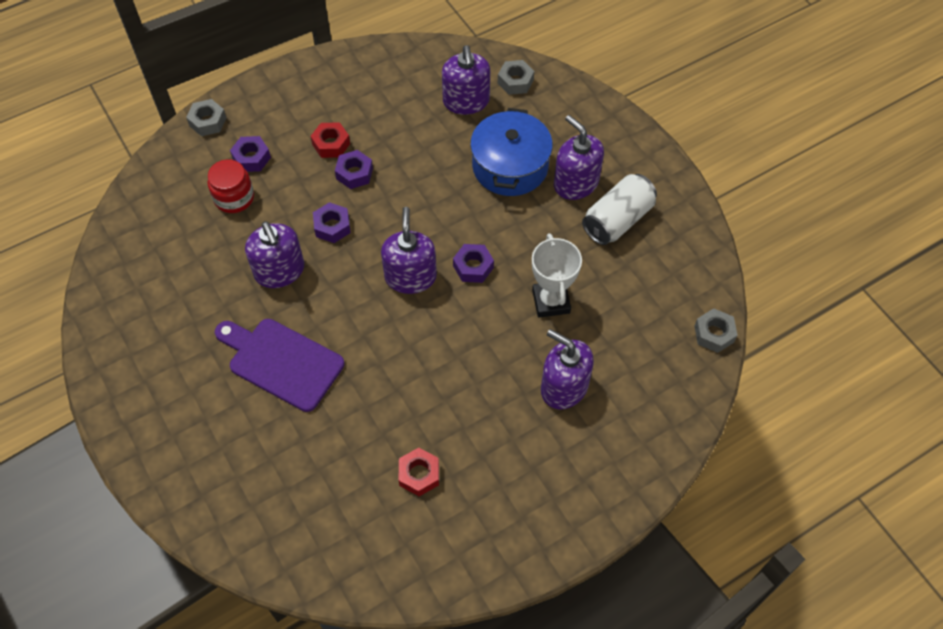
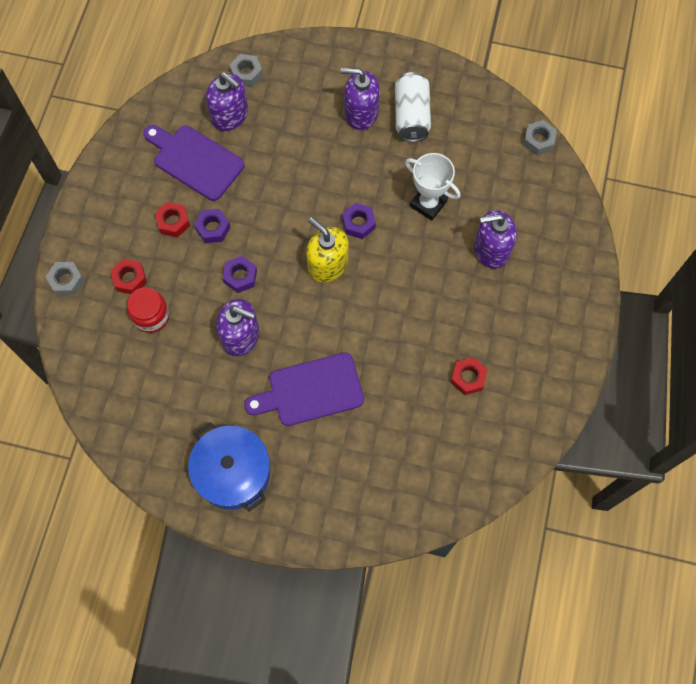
camera: 45 degrees left, 10 degrees up
(251, 158) = (130, 279): purple nut -> red nut
(400, 113) = (195, 160): none -> purple cutting board
(410, 277) = (328, 264): purple soap dispenser -> yellow soap dispenser
(510, 166) = (308, 136): blue pot -> blue pot (233, 472)

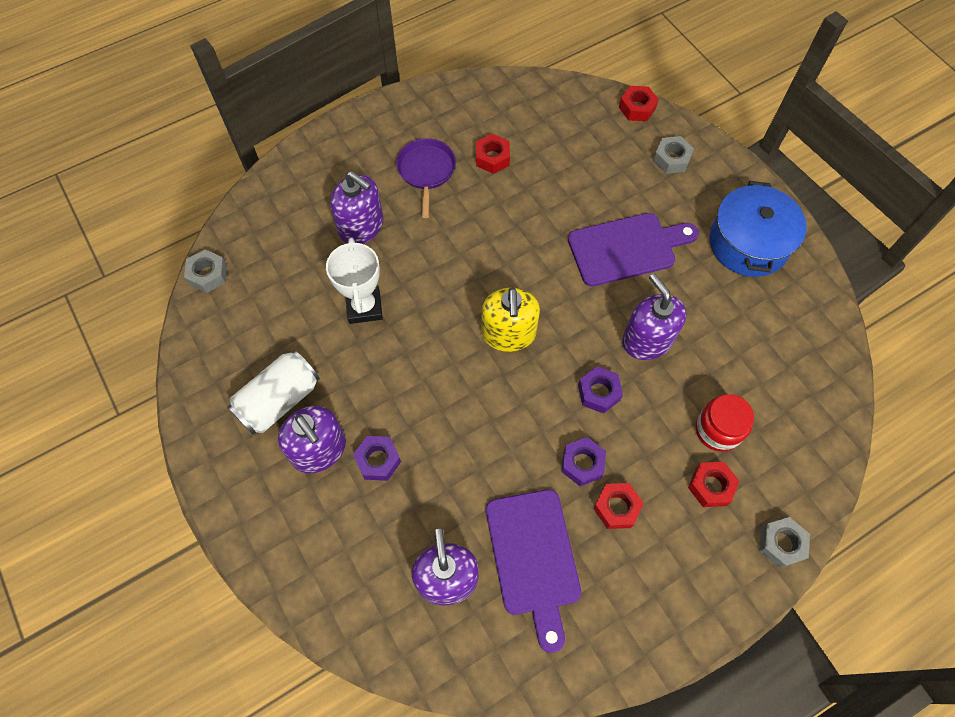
camera: 135 degrees left, 5 degrees down
(246, 74) = (379, 615): grey nut -> grey nut (671, 159)
(310, 390) = (627, 248): purple cutting board -> purple cutting board turned 45 degrees counterclockwise
(358, 223) = (442, 344): purple nut -> purple nut (378, 460)
(413, 524) = (637, 108): none -> red nut
(498, 326) = (426, 171): none -> purple pan

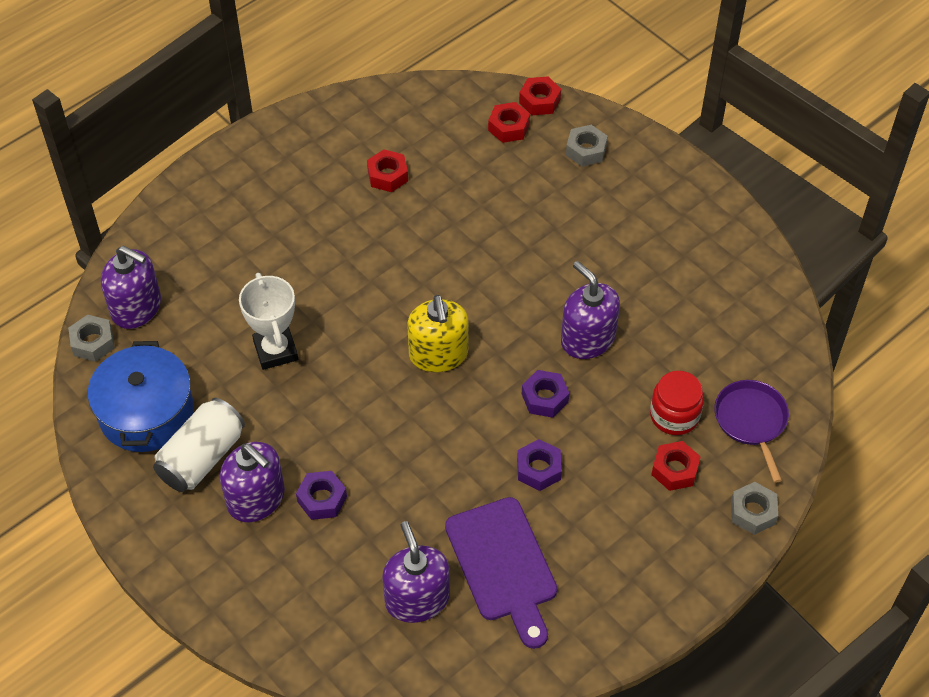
camera: 10 degrees left, 10 degrees down
(361, 226) = (255, 268): purple soap dispenser -> purple soap dispenser (136, 307)
(426, 171) = (316, 199): purple pan -> purple pan (751, 421)
(616, 507) = (581, 505): red nut -> red nut (508, 127)
(627, 248) = (551, 250): purple cutting board -> none
(748, 243) = (681, 226): blue pot -> blue pot (146, 412)

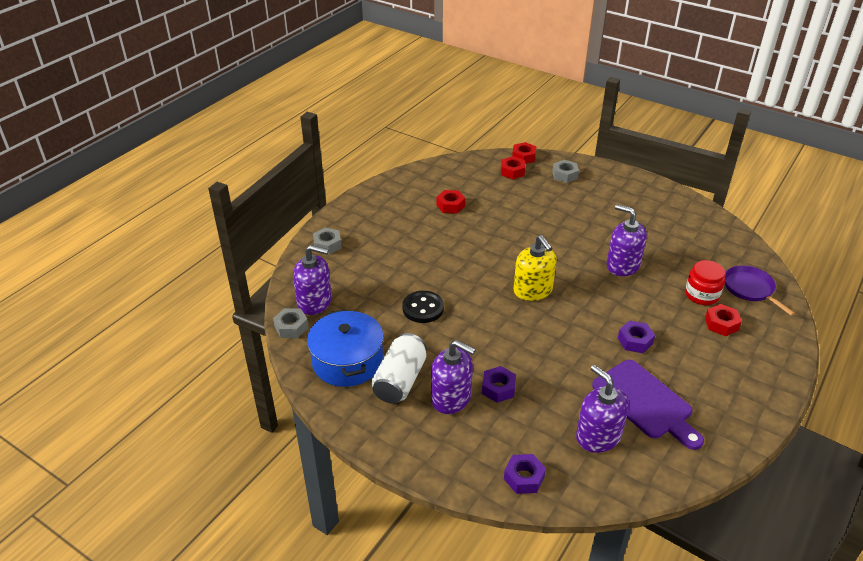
camera: 15 degrees left, 15 degrees down
(275, 350) = (423, 308): white trophy -> black button
(544, 398) = (615, 301): purple nut -> purple nut (524, 478)
(753, 512) = (785, 337): grey nut -> grey nut (327, 245)

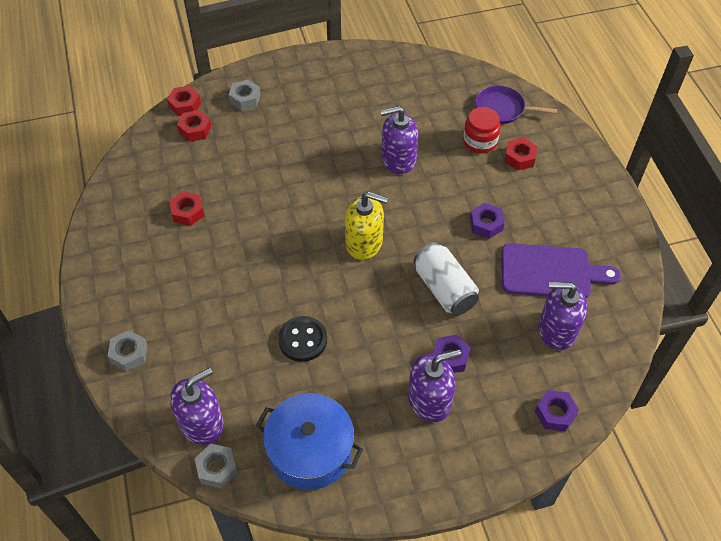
camera: 50 degrees left, 15 degrees up
(400, 380) = (374, 424): white can -> white can (444, 289)

